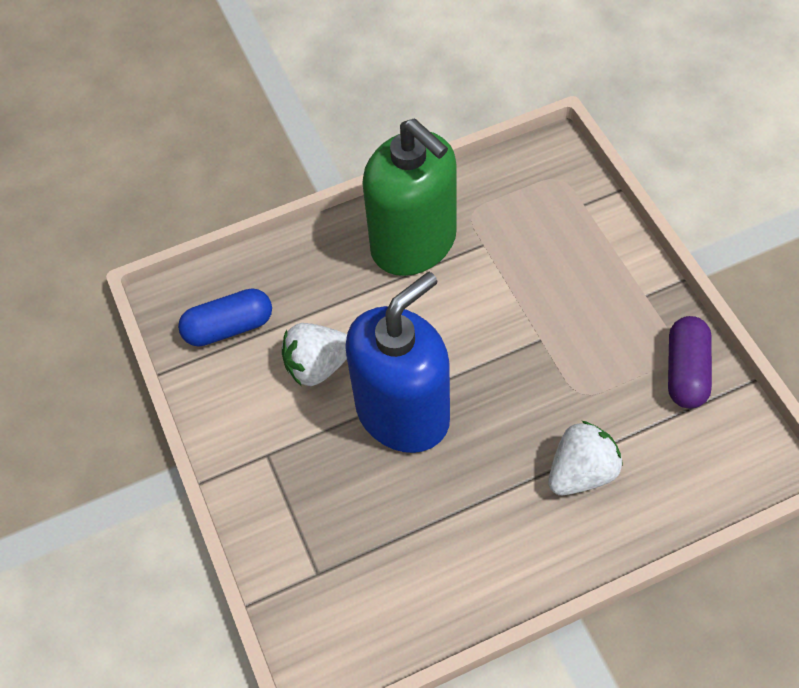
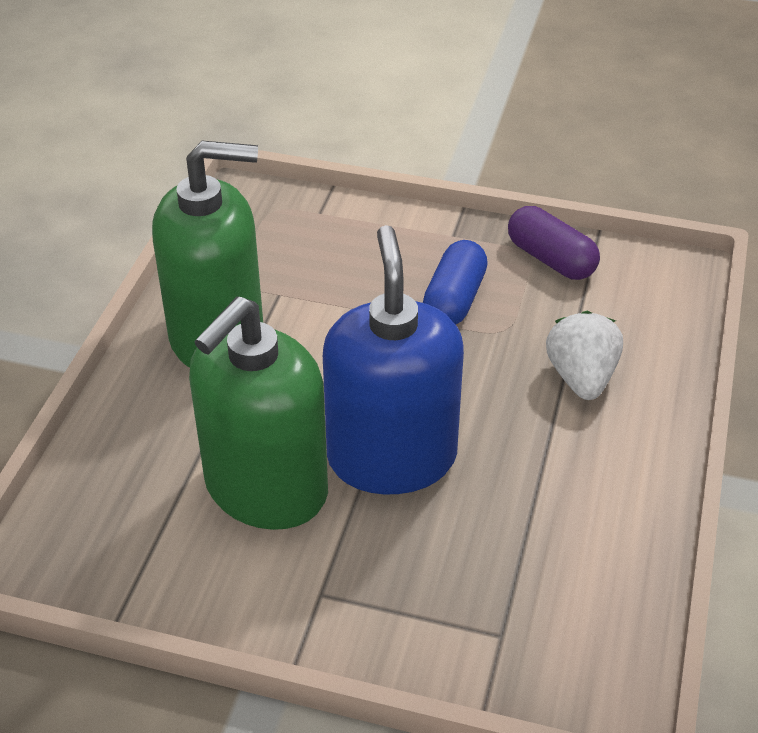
camera: 55 degrees left, 15 degrees down
(229, 327) = (131, 532): blue capsule -> blue capsule (454, 300)
(318, 366) = (266, 488): white strawberry -> green soap dispenser

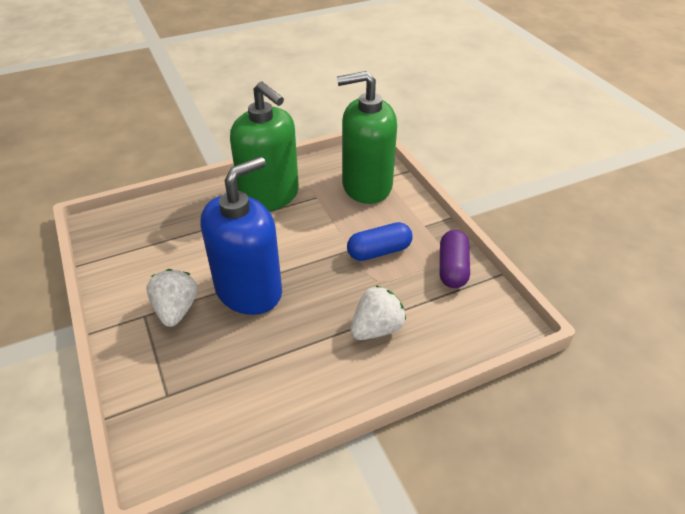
camera: 50 degrees right, 0 degrees up
(266, 488) = (192, 262): green soap dispenser -> green soap dispenser (366, 186)
(348, 552) = (176, 310): none -> white strawberry

